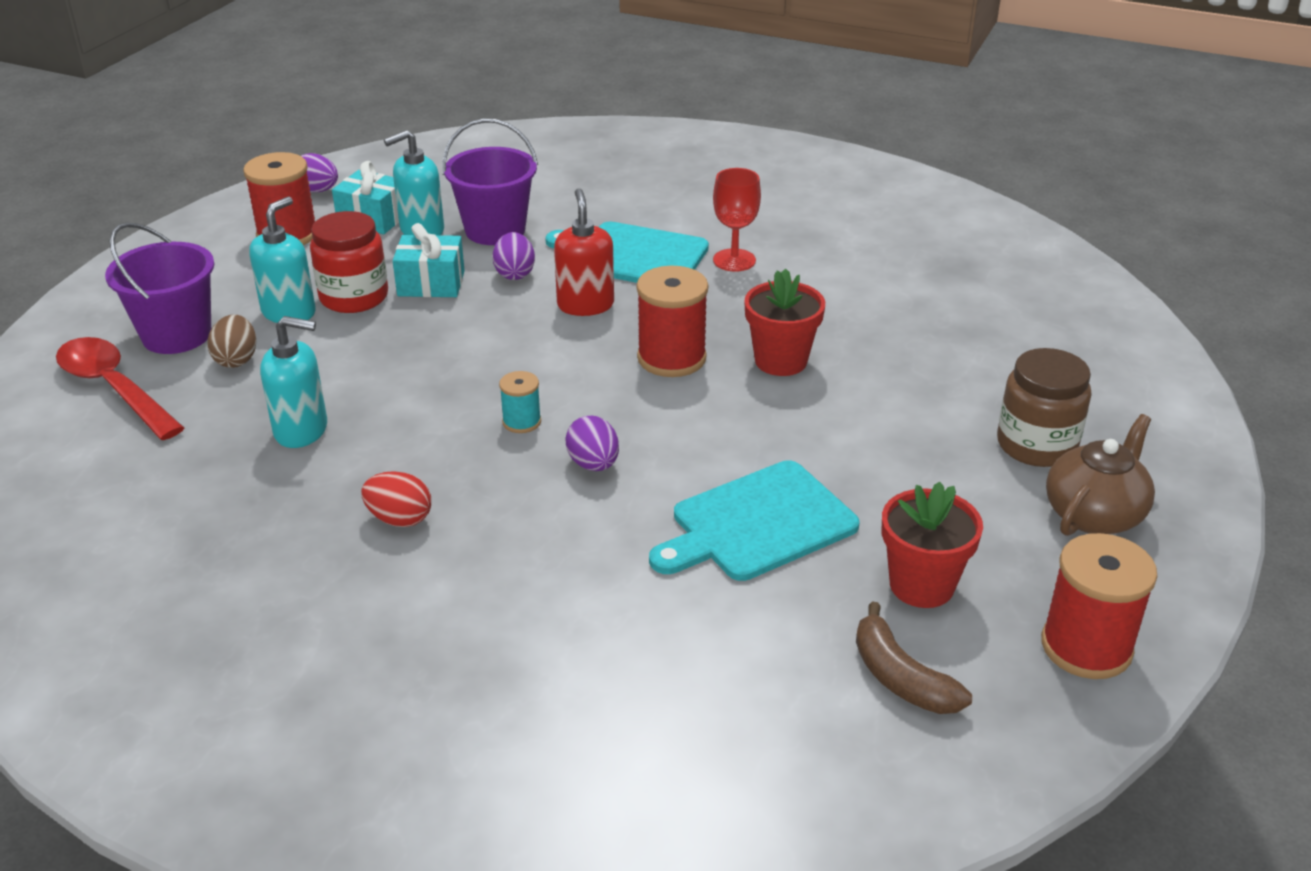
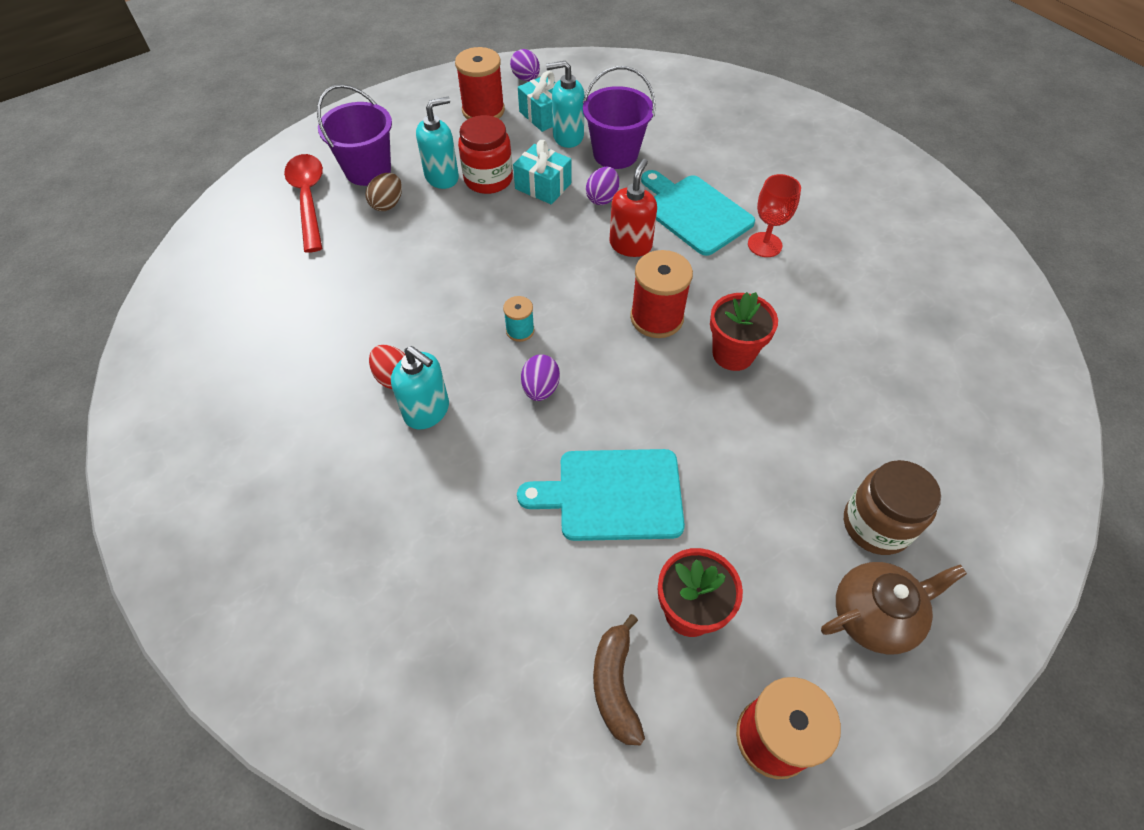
camera: 30 degrees right, 20 degrees up
(301, 430) = (386, 278): turquoise soap dispenser -> turquoise soap dispenser (427, 411)

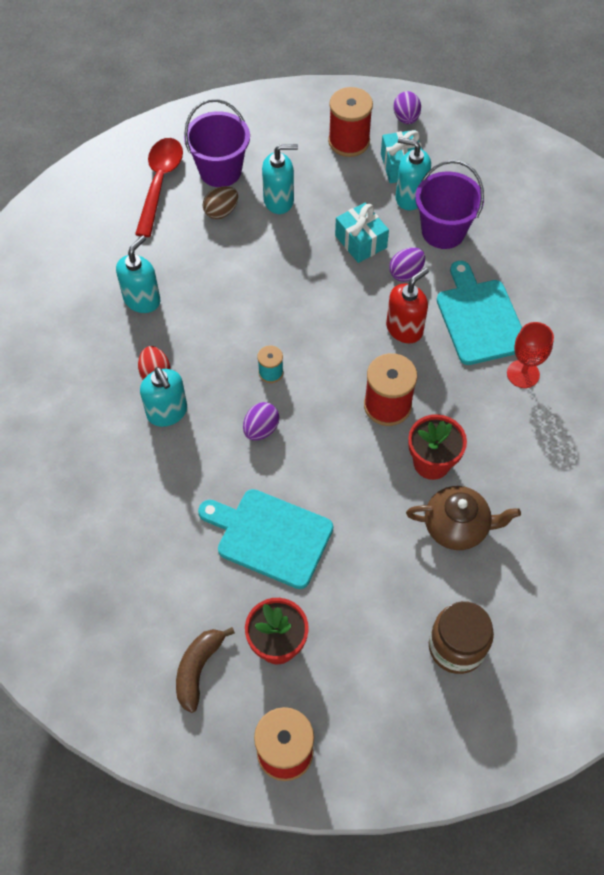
camera: 25 degrees right, 5 degrees up
(342, 310) = (142, 300): none -> turquoise soap dispenser
(488, 179) = (317, 217): red jar -> none
(874, 615) = (410, 709): brown teapot -> brown teapot (457, 526)

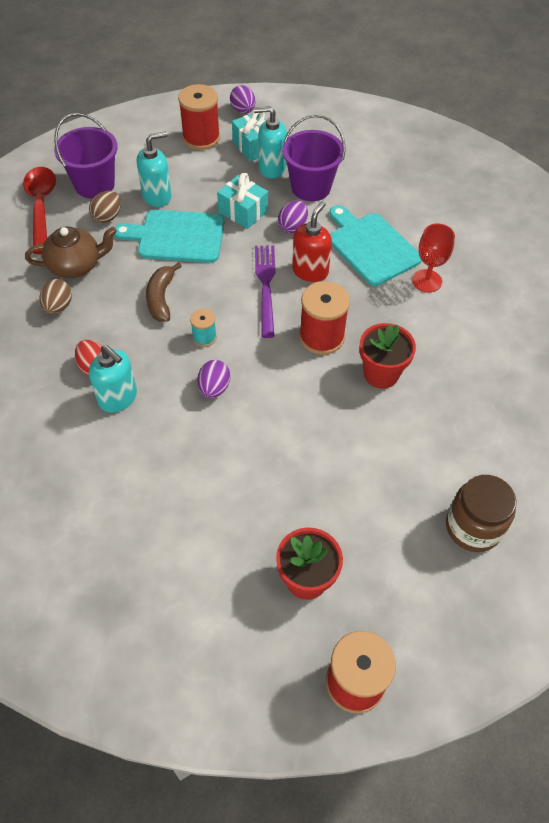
camera: 20 degrees left, 5 degrees down
(142, 300) = (58, 306): turquoise soap dispenser -> brown egg
(198, 669) = (237, 629): brown banana -> brown banana (161, 298)
(270, 536) = (260, 481): turquoise cutting board -> turquoise cutting board (177, 236)
(352, 334) = (266, 286): none -> purple fork
(457, 526) = (427, 421): brown teapot -> brown teapot (76, 265)

